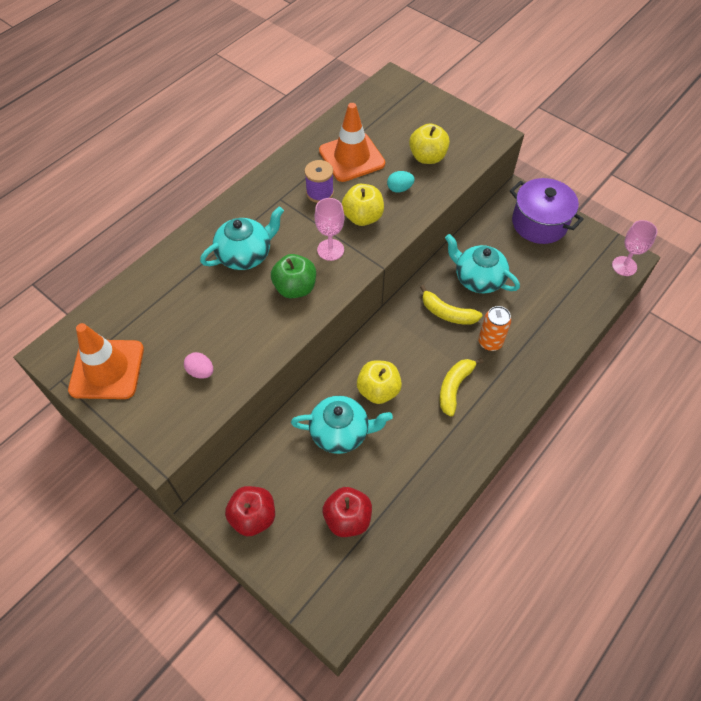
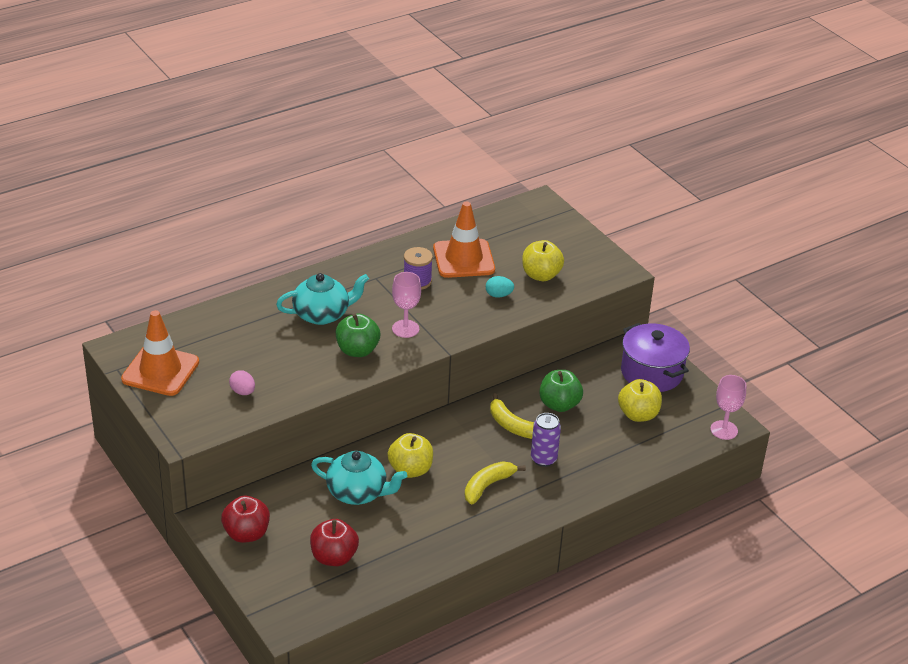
camera: 15 degrees right, 20 degrees down
(362, 217) = (450, 310): yellow apple -> yellow apple (638, 415)
(478, 278) = (559, 404): turquoise teapot -> green apple
(490, 342) = (543, 459): orange can -> purple can

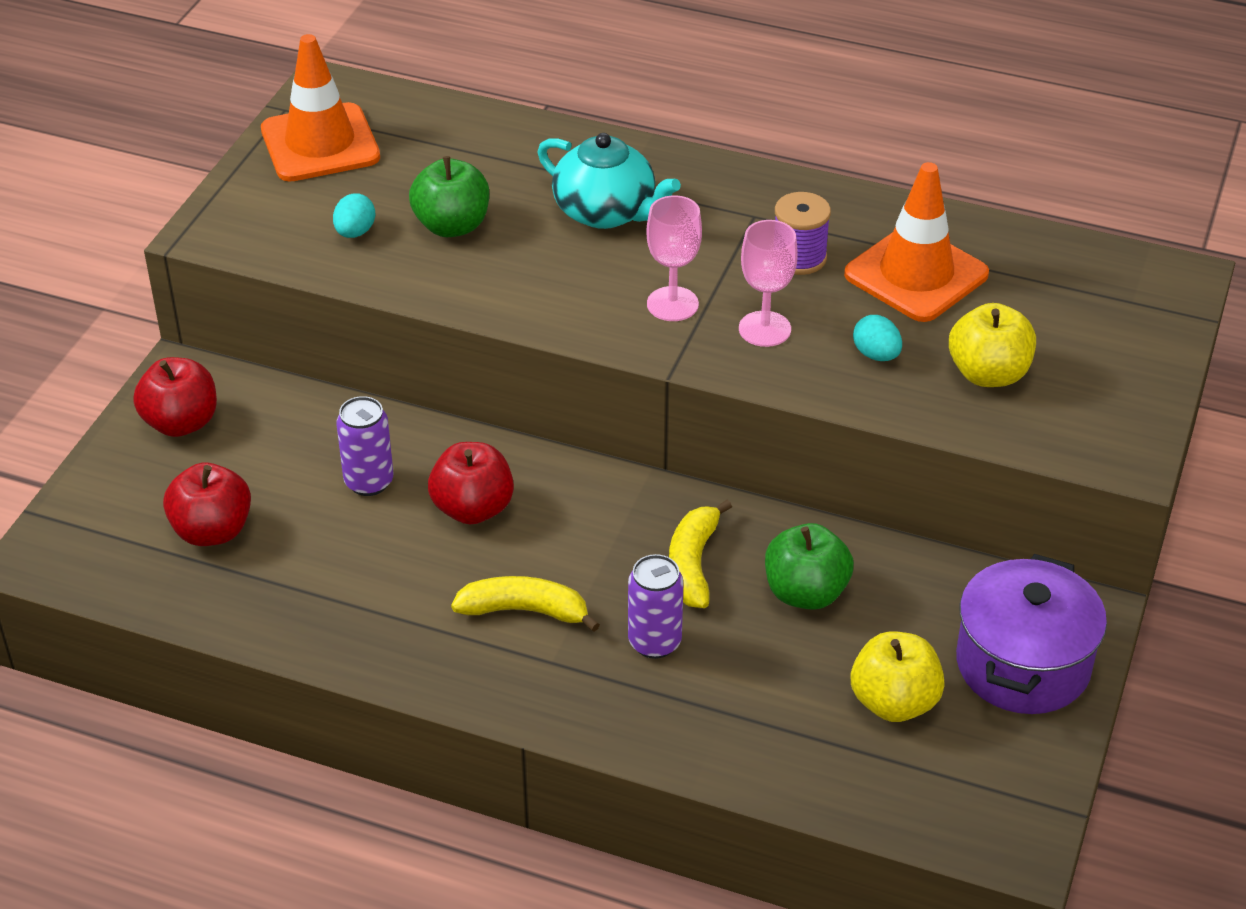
camera: 55 degrees right, 5 degrees up
(243, 392) = (355, 232): pink egg -> turquoise egg
(357, 350) = (566, 285): green apple -> green apple (452, 226)
(358, 492) = (369, 482): turquoise teapot -> purple can
(410, 470) = (473, 508): yellow apple -> red apple
(724, 430) = (987, 839): pink goblet -> pink goblet (764, 329)

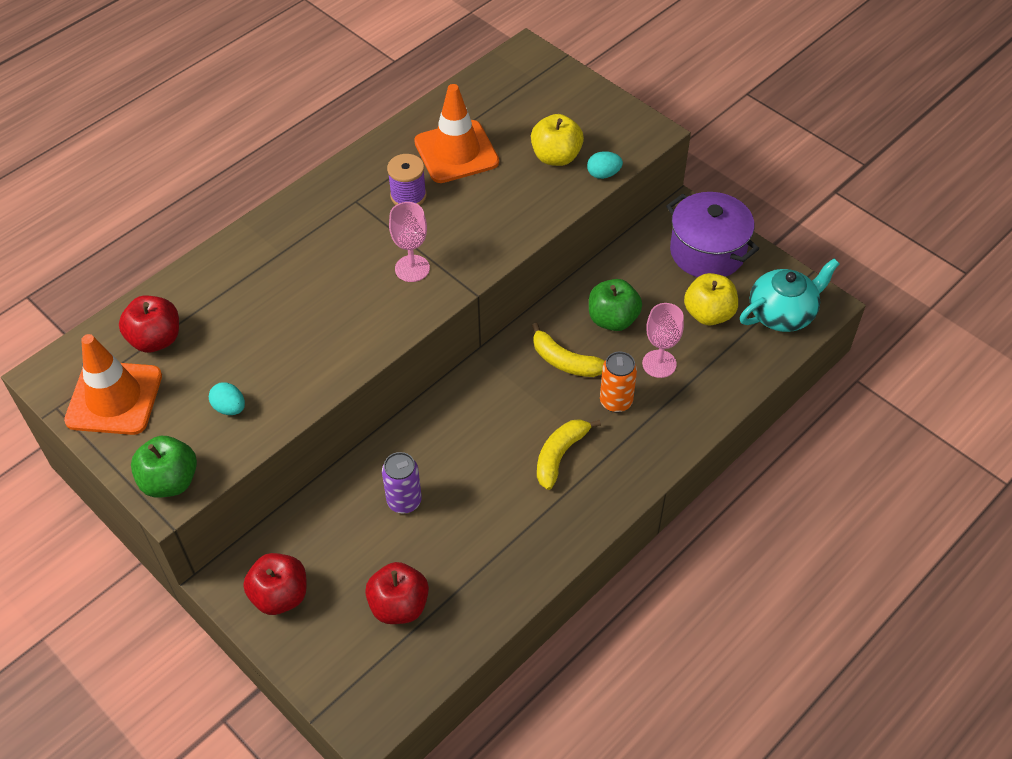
camera: 65 degrees left, 10 degrees up
(452, 226) = (260, 352): green apple -> green apple (170, 481)
(473, 508) = (460, 453): red apple -> red apple (156, 339)
(606, 212) = (302, 269): turquoise teapot -> turquoise teapot (782, 313)
(654, 642) = (616, 401): purple can -> orange can
(764, 329) = (461, 235): pink goblet -> pink goblet (659, 364)
(876, 355) = (513, 196): turquoise egg -> turquoise egg (603, 174)

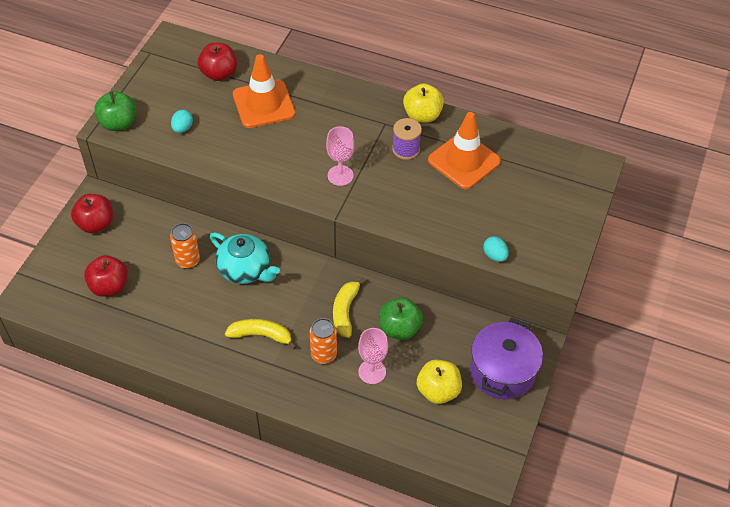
camera: 65 degrees right, 0 degrees up
(114, 398) = (167, 74): orange traffic cone -> orange traffic cone (263, 104)
(404, 501) = (188, 260): purple can -> orange can
(556, 157) = (495, 220): yellow apple -> yellow apple (422, 115)
(782, 313) = (466, 443): turquoise teapot -> turquoise teapot (245, 270)

